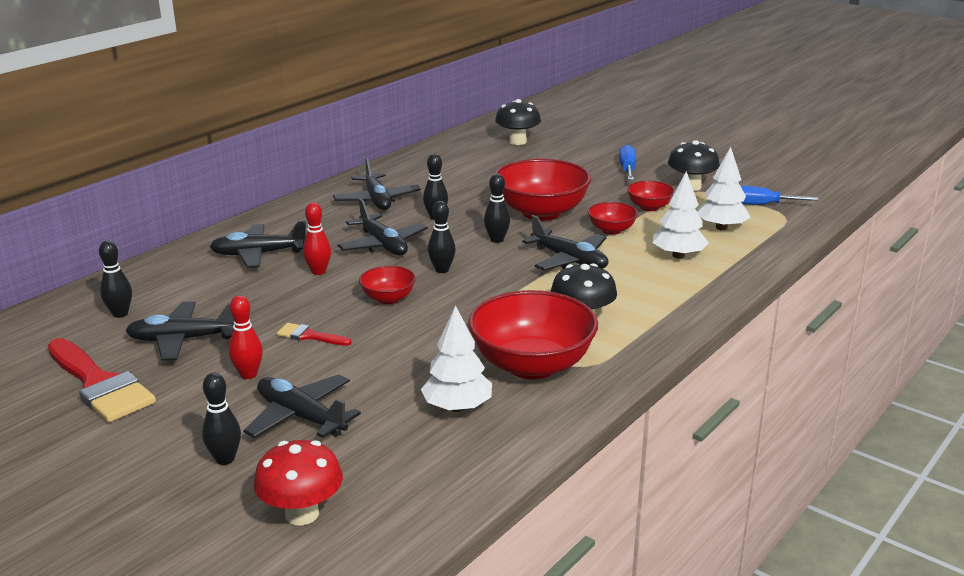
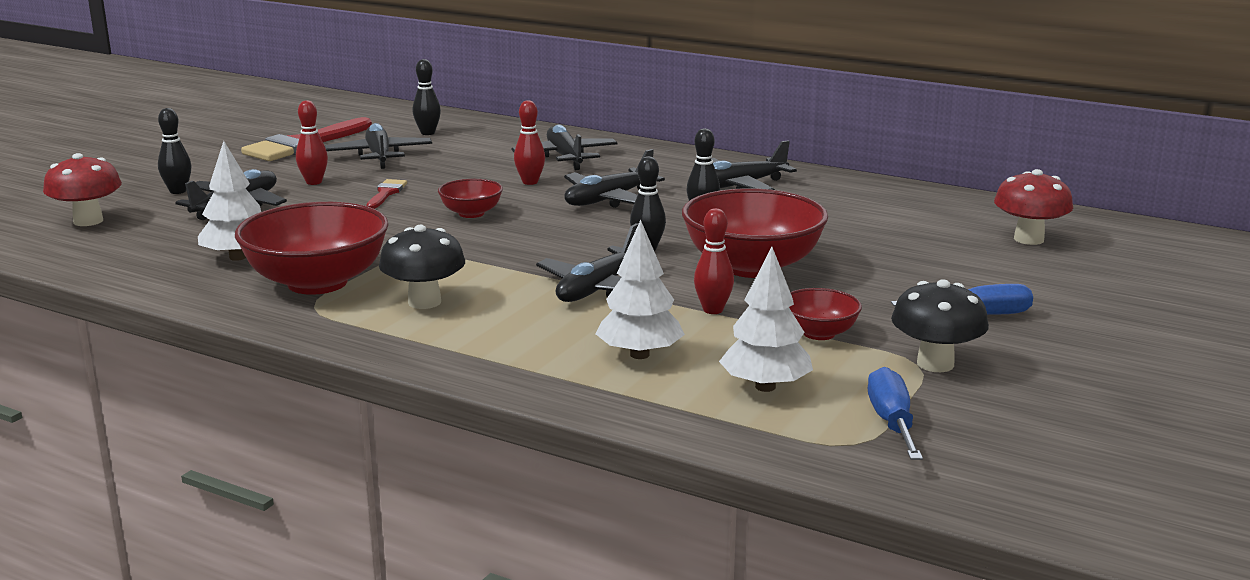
camera: 80 degrees right, 5 degrees down
(442, 270) = (549, 229): black bowling pin -> none
(517, 142) = (1028, 239): black mushroom -> red mushroom
(611, 230) = (713, 310): red bowl -> red bowling pin

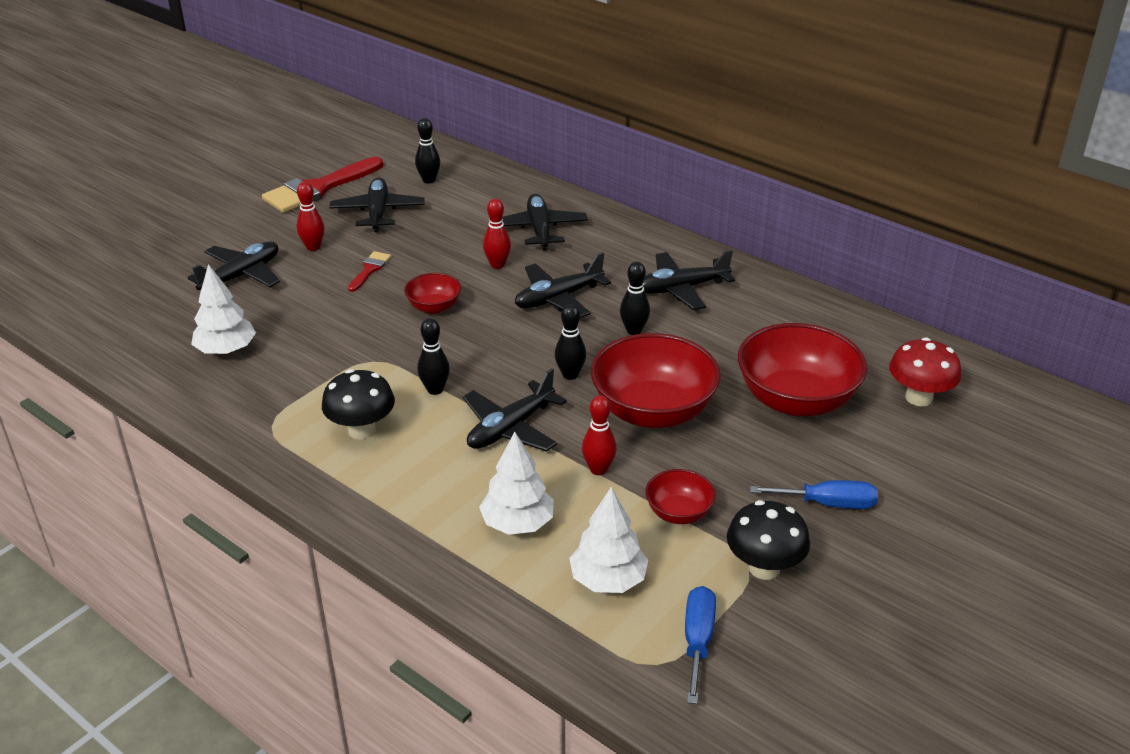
camera: 10 degrees right, 15 degrees up
(88, 221) = (118, 286): red mushroom -> none
(178, 191) = (198, 250): black bowling pin -> black bowling pin (435, 389)
(317, 283) = (282, 393): red bowl -> red bowl (796, 400)

